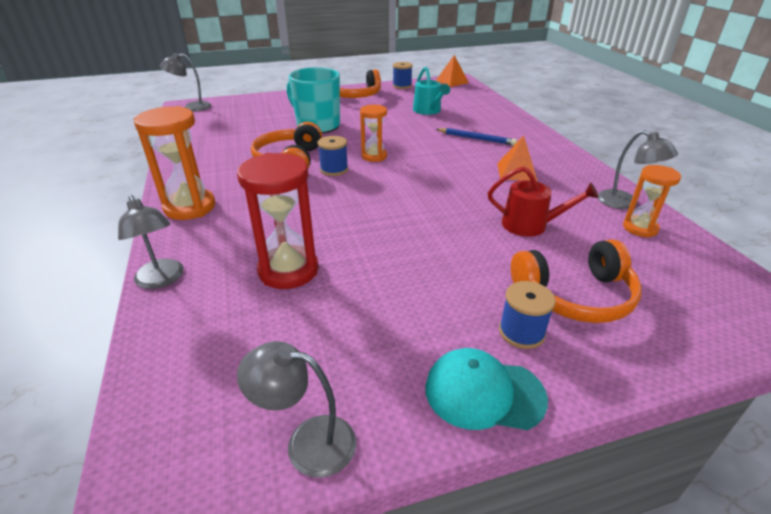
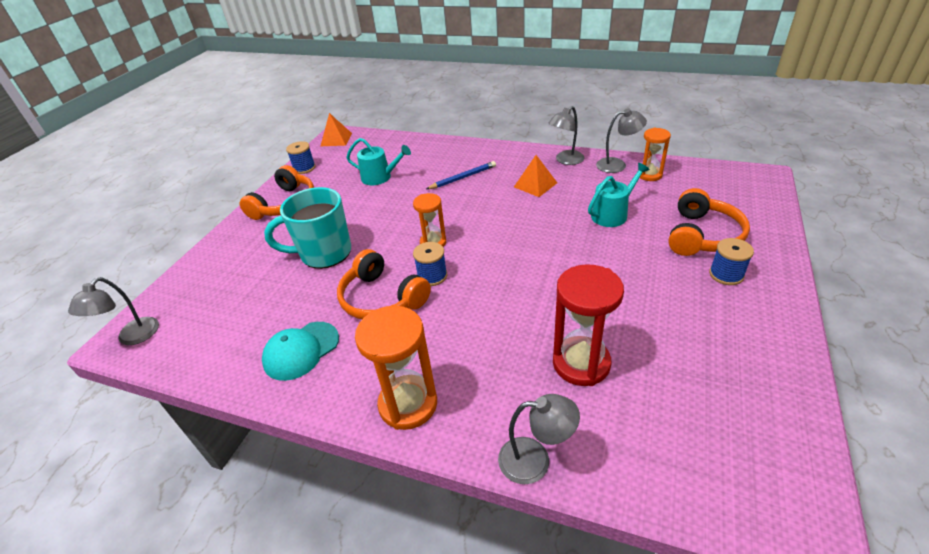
camera: 50 degrees left, 5 degrees up
(307, 442) = (788, 418): grey lamp -> grey lamp (565, 160)
(484, 393) = (774, 316): turquoise cap -> turquoise cap (301, 350)
(530, 225) = (612, 214): red watering can -> turquoise watering can

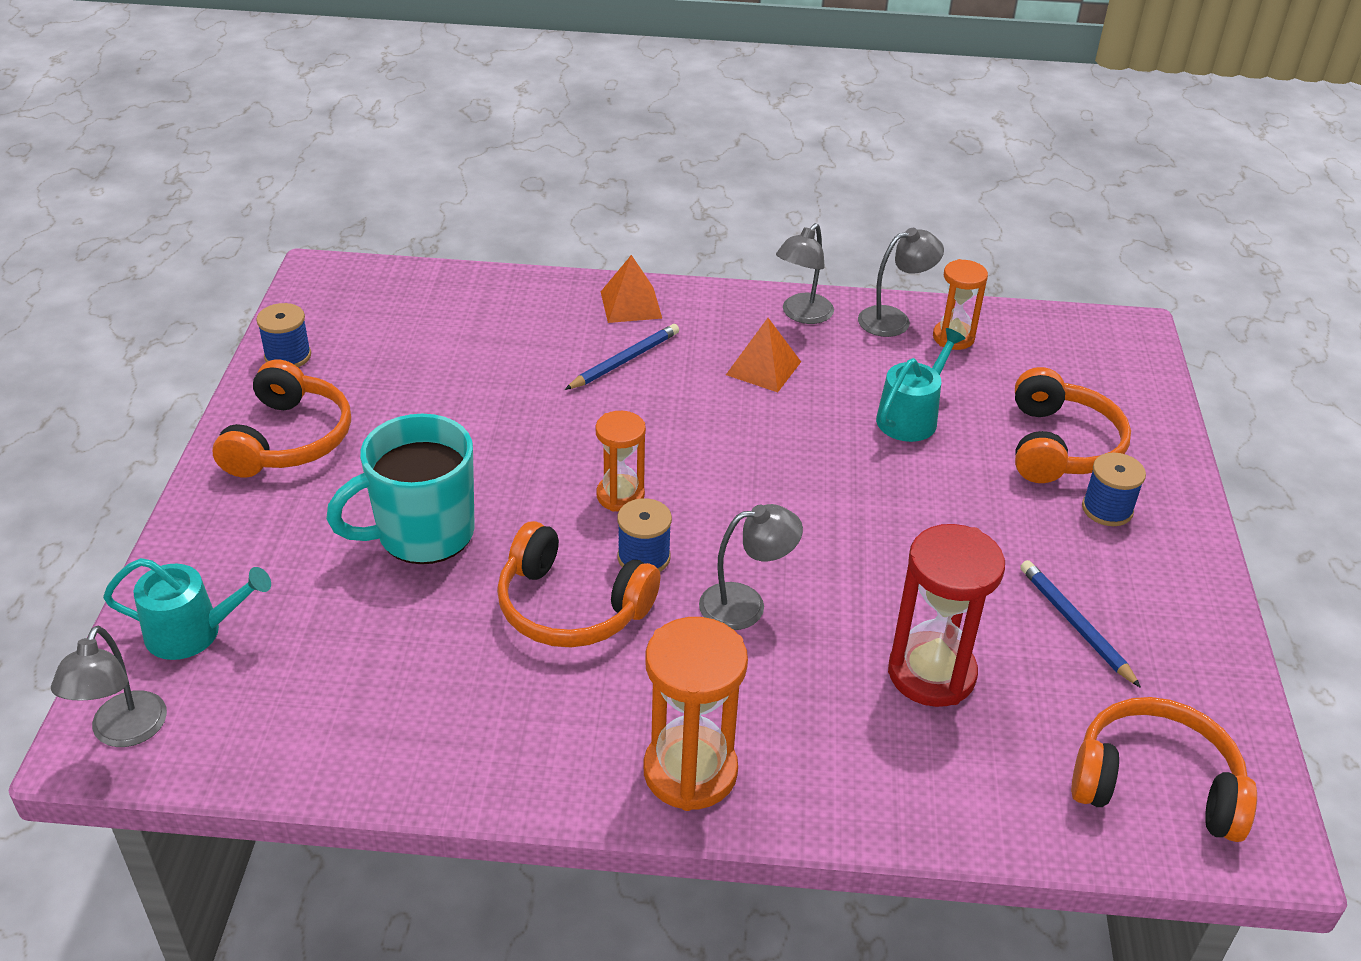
camera: 20 degrees left, 0 degrees up
(301, 350) = (469, 713): turquoise cap -> none
(336, 139) = (324, 285): orange pyramid -> orange pyramid (631, 305)
(380, 177) = (460, 368): turquoise watering can -> turquoise watering can (192, 632)
(535, 460) = (907, 819): grey lamp -> grey lamp (746, 604)
(688, 344) = (1075, 624): none -> blue pencil
(725, 465) = (1155, 784): none -> orange headphones

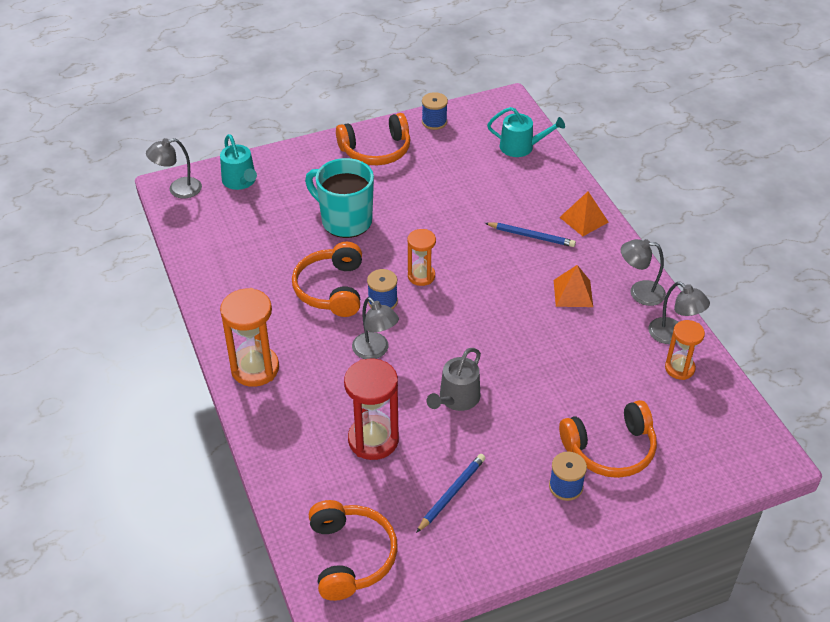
camera: 65 degrees right, 5 degrees up
(896, 552) = (456, 399): none -> grey watering can
(911, 417) = (581, 371): turquoise watering can -> turquoise watering can (521, 147)

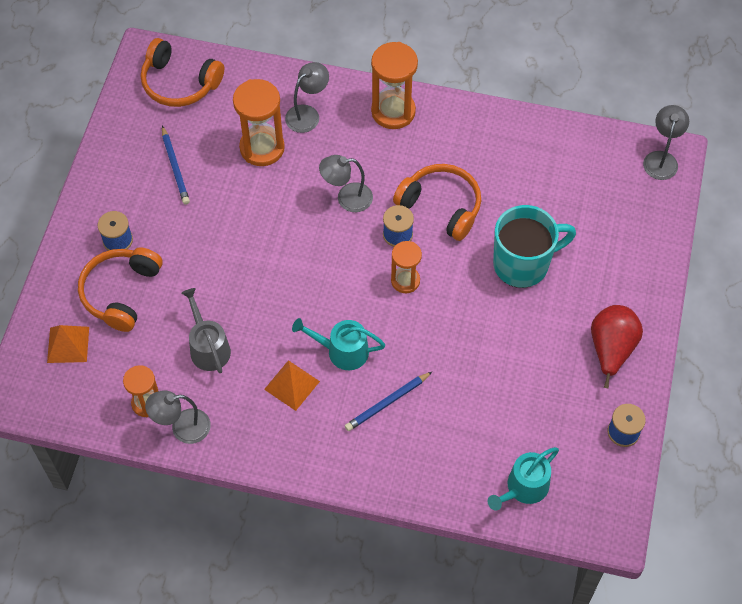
camera: 125 degrees right, 15 degrees up
(240, 181) = (640, 212): turquoise watering can -> turquoise watering can (342, 351)
(373, 440) = (262, 148): red hourglass -> orange hourglass
(376, 150) = (611, 349): orange headphones -> red pear
(456, 399) = (254, 223): grey watering can -> grey watering can (208, 347)
(583, 219) = (374, 465): orange pyramid -> orange pyramid (68, 344)
(639, 292) = (249, 440): grey lamp -> grey lamp (307, 114)

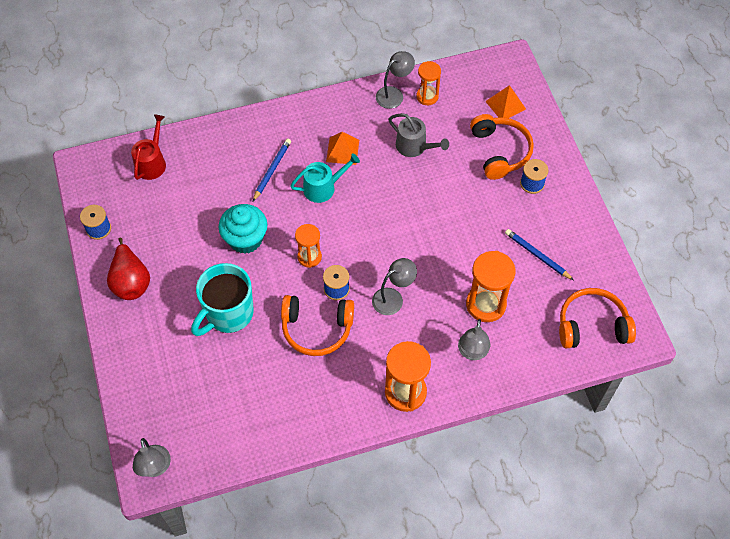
camera: 150 degrees right, 0 degrees up
(462, 335) = (245, 239): none -> turquoise cupcake
(524, 488) = (152, 162): turquoise watering can -> red watering can

